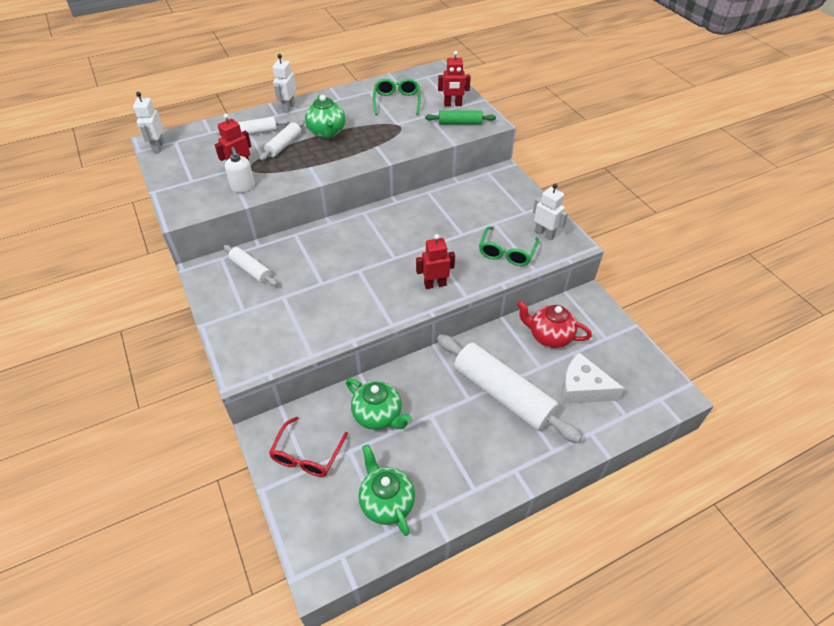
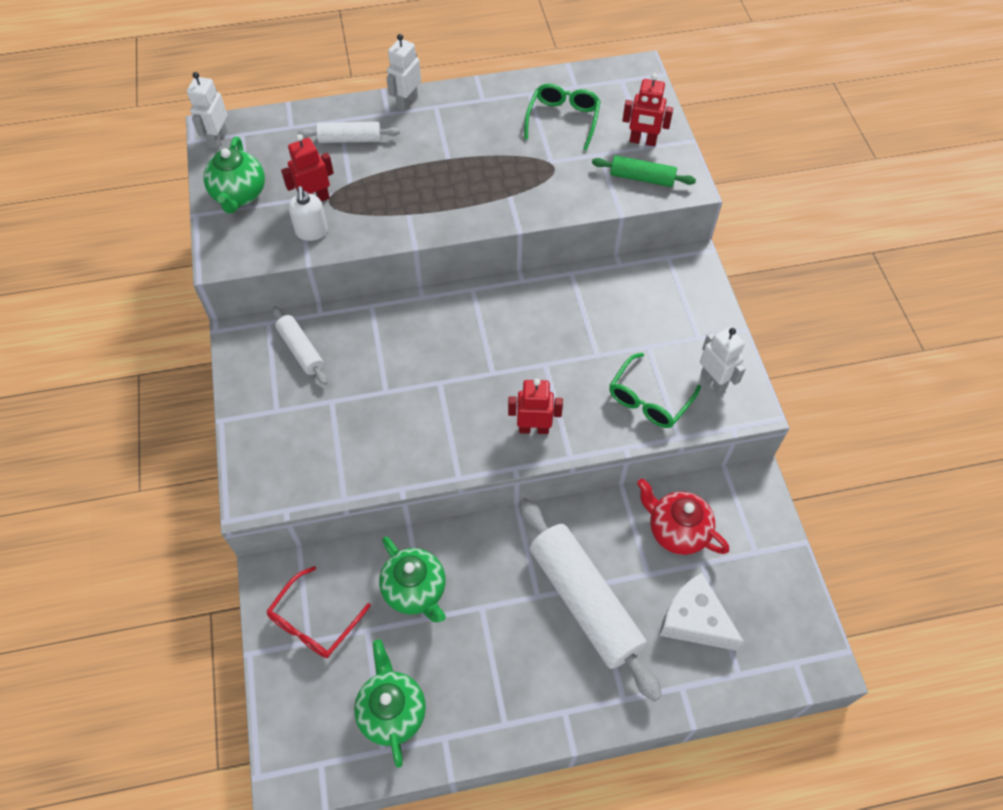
camera: 15 degrees right, 10 degrees up
(284, 145) = (383, 170): white rolling pin -> none
(327, 133) = (448, 159): green teapot -> green teapot (239, 195)

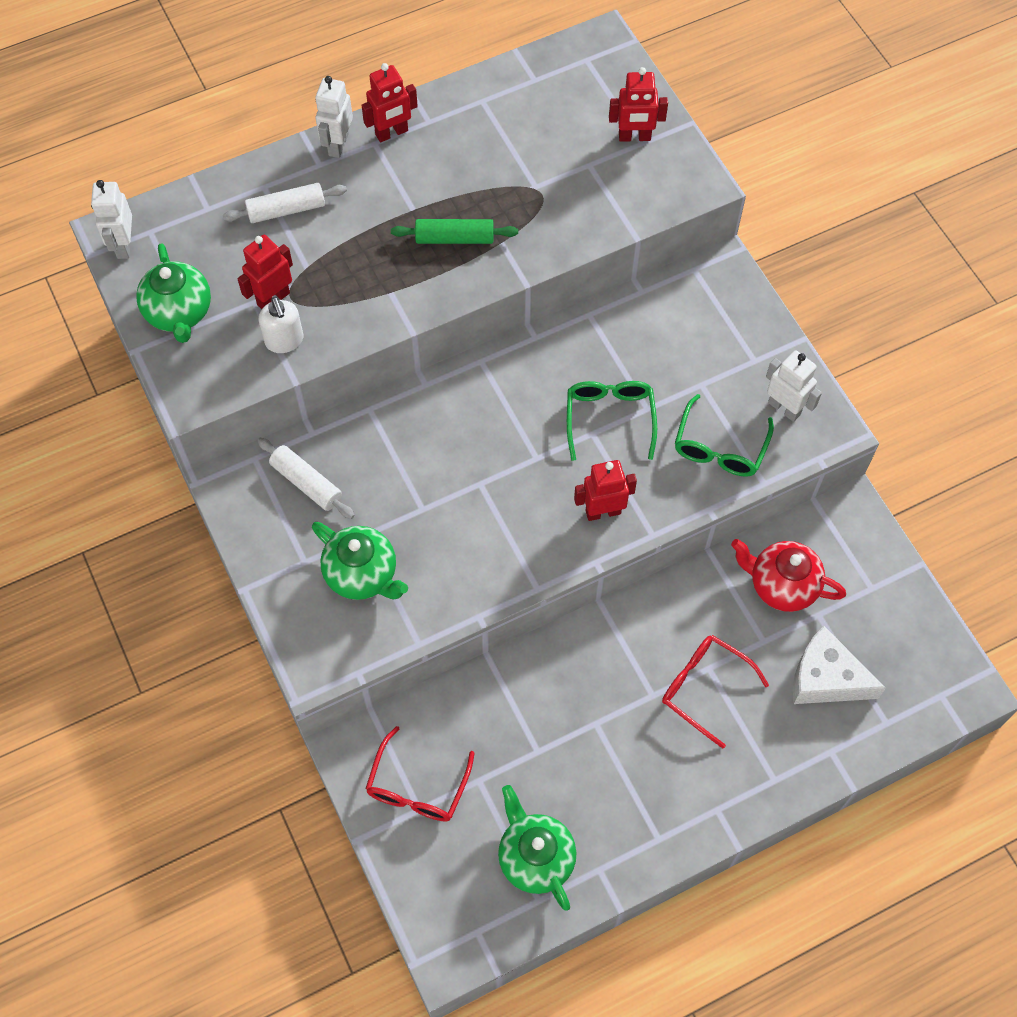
camera: 15 degrees left, 5 degrees up
(415, 590) = (518, 724): green teapot -> green teapot (362, 575)
(451, 102) = (392, 133): none -> red robot
(563, 120) = (533, 128): green glasses -> green glasses (609, 418)
(584, 601) = (704, 688): white rolling pin -> red glasses
(642, 178) = (647, 185): green rolling pin -> green rolling pin (455, 238)

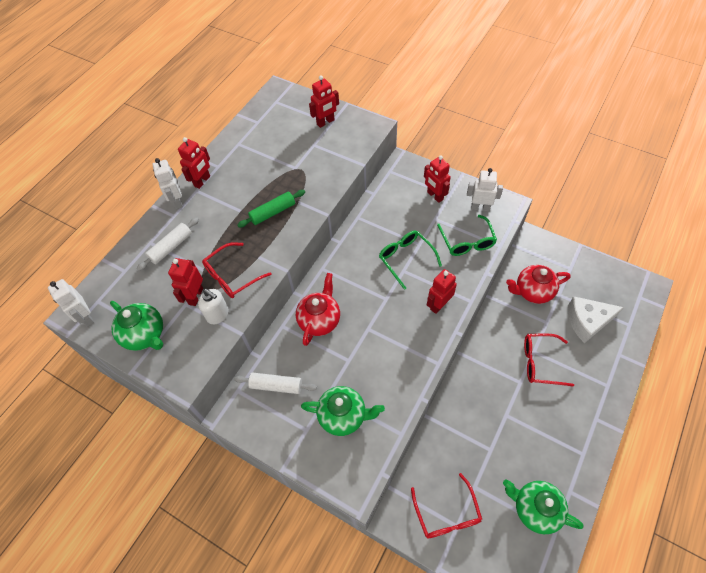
camera: 30 degrees left, 5 degrees down
(337, 299) = (232, 276): none -> red glasses
(424, 432) = (319, 320): none -> red teapot
(730, 349) = (435, 196): none -> red robot

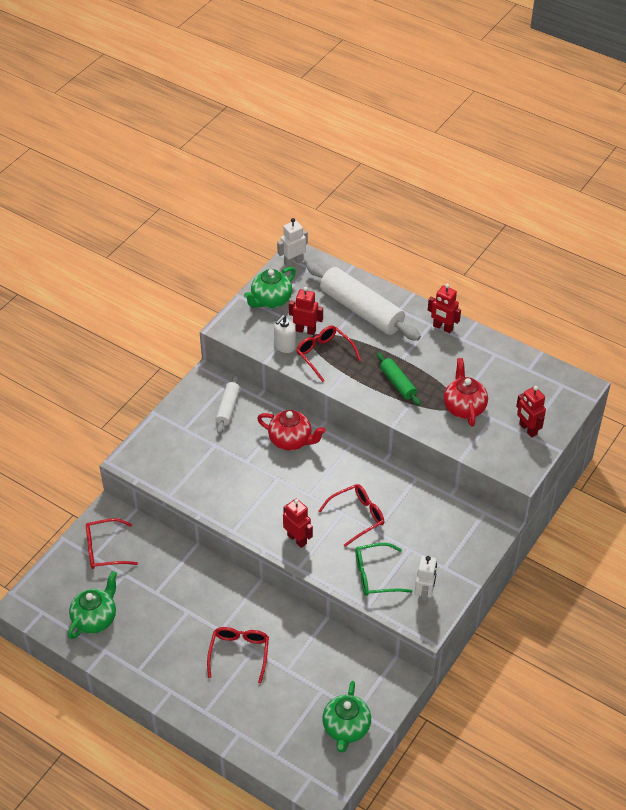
camera: 90 degrees right, 10 degrees down
(171, 247) = (361, 310): white rolling pin -> white rolling pin, size x2.00
(177, 201) = (417, 310): white robot -> none
(343, 416) = (192, 455): green teapot -> green teapot (346, 728)
(406, 259) = (357, 516): green glasses -> red glasses
(435, 196) = (444, 553): red robot -> none
(532, 291) = (328, 664): red teapot -> red teapot (464, 408)
(587, 321) = (283, 711): white cheese -> none

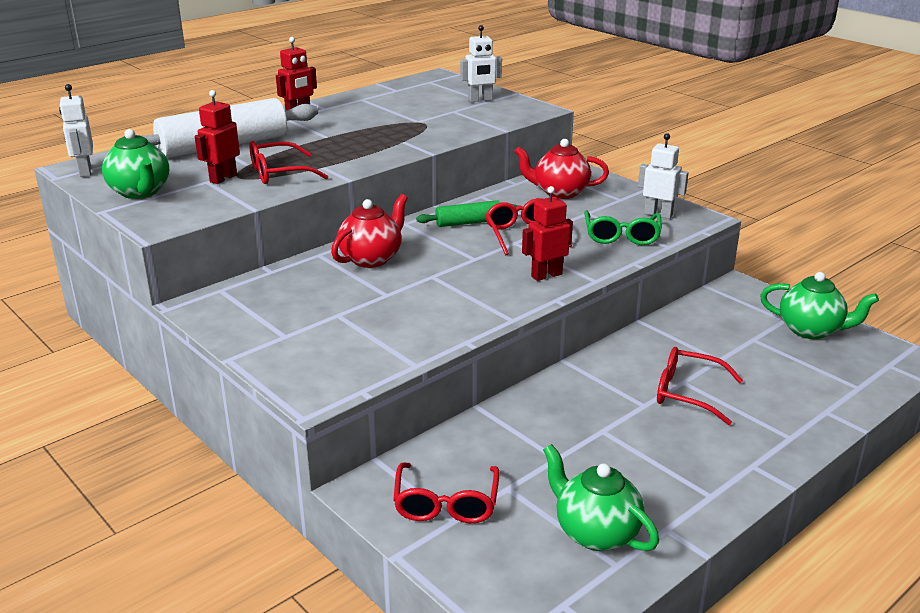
camera: 75 degrees left, 20 degrees down
(228, 408) = (274, 295): white rolling pin -> none
(284, 346) = (238, 193): white soap dispenser -> none
(398, 383) = (365, 143): green rolling pin -> green rolling pin (468, 222)
(464, 408) = (429, 120): red teapot -> red teapot (560, 192)
(527, 429) = (480, 100): red robot -> white robot

